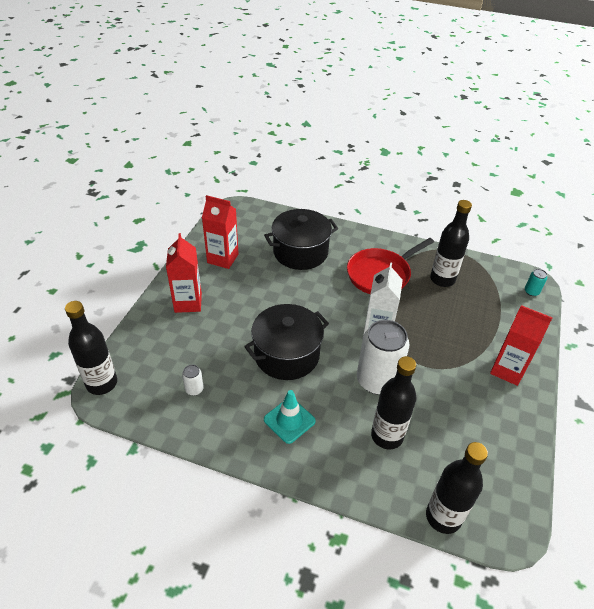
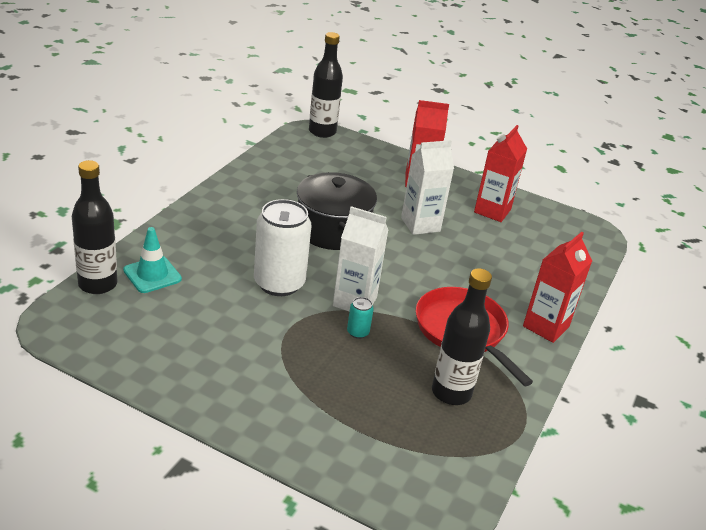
camera: 95 degrees right, 10 degrees down
(194, 389) = (302, 172): white can -> none
(258, 299) = (420, 224): none -> white carton
(289, 420) = (247, 217): turquoise traffic cone -> turquoise traffic cone (152, 275)
(300, 252) = (508, 269): black pot -> none
(387, 436) = (204, 272): black bottle -> none
(507, 370) = (261, 402): red carton -> red carton (546, 326)
(531, 292) = (416, 498): turquoise can -> turquoise can (358, 332)

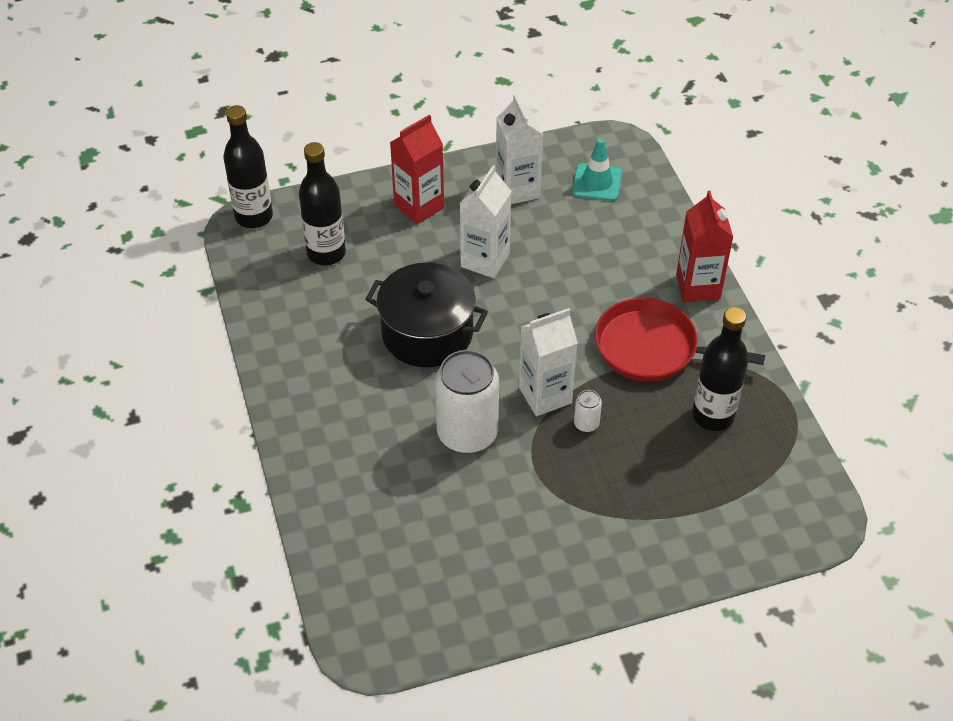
camera: 40 degrees left, 15 degrees up
(98, 284) = (334, 579): black bottle -> black bottle (326, 253)
(152, 275) = (361, 525): turquoise traffic cone -> turquoise traffic cone (597, 182)
(358, 332) = (586, 424): turquoise can -> white can
(492, 211) = (517, 190): red carton -> white carton

